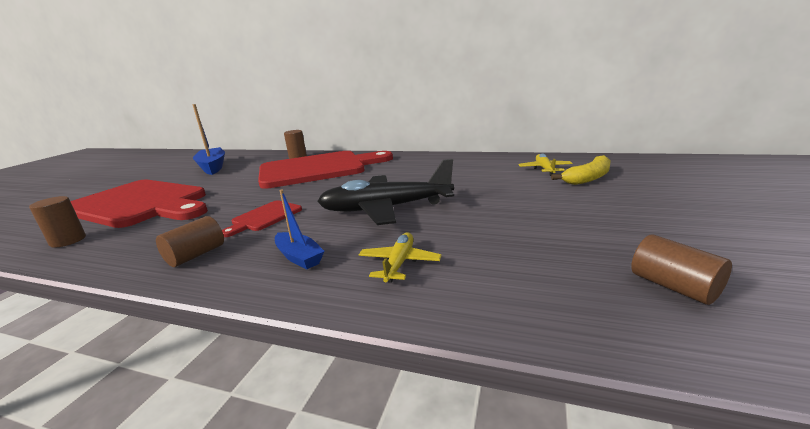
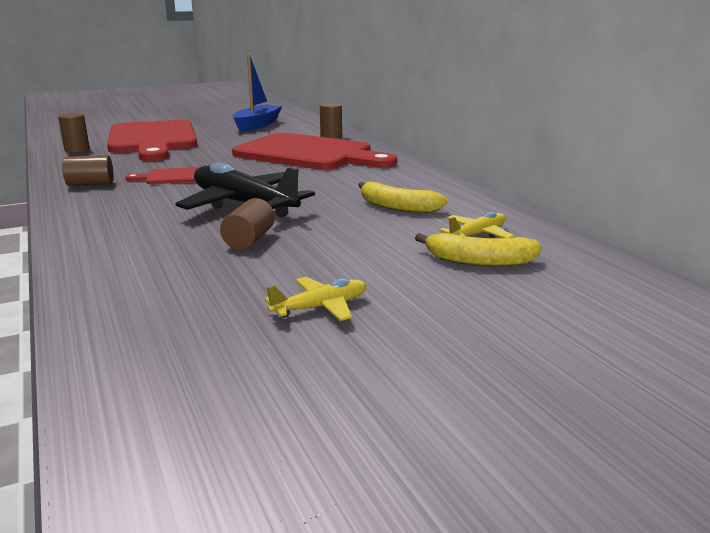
camera: 45 degrees right, 0 degrees up
(299, 257) = (117, 209): blue boat -> none
(399, 263) = (139, 238): yellow plane -> yellow plane (321, 307)
(470, 173) = (397, 207): none -> yellow banana
(673, 287) = (200, 341): brown cylinder -> brown cylinder (249, 240)

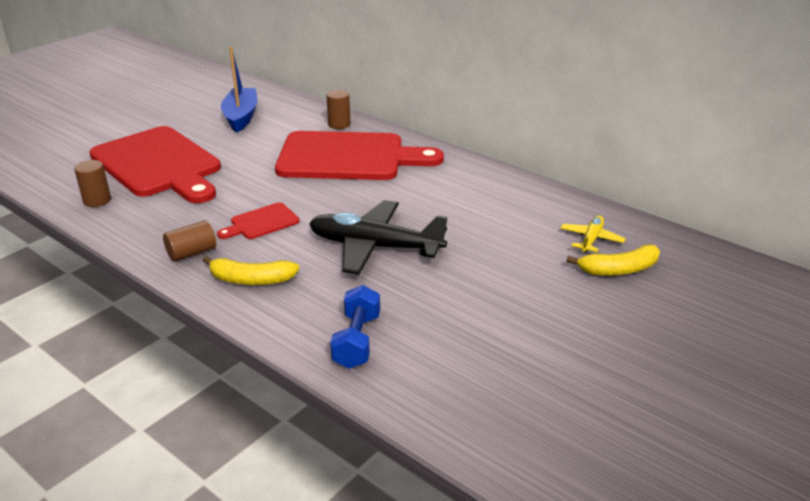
camera: 25 degrees left, 10 degrees up
(124, 257) = (357, 341): none -> blue dumbbell
(249, 240) = (432, 292): brown cylinder -> none
(321, 307) = (564, 349): yellow plane -> none
(397, 207) = (503, 219): yellow banana -> yellow banana (251, 280)

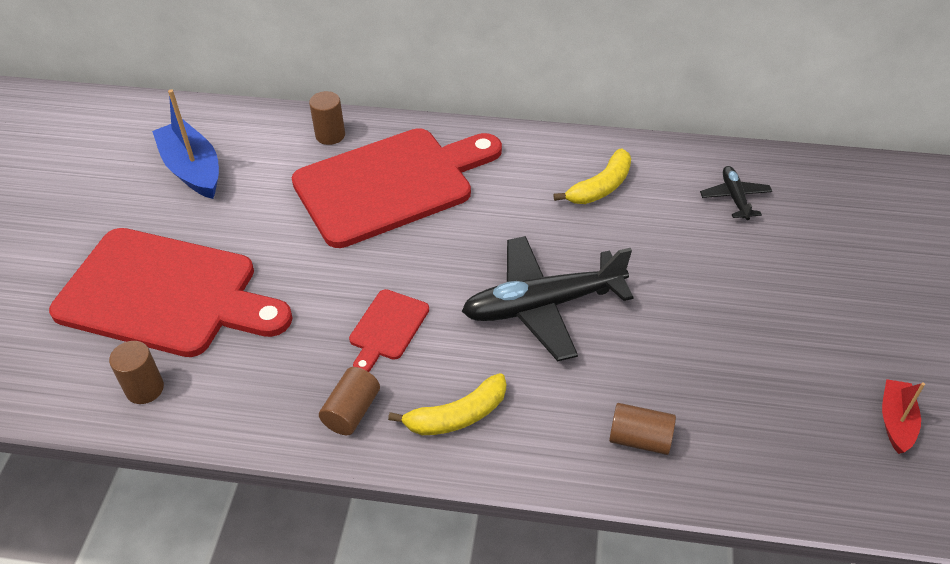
camera: 30 degrees left, 15 degrees up
(357, 341) = (640, 439): blue dumbbell -> brown cylinder
(577, 416) = (896, 421): none -> red boat
(591, 239) = (734, 197): yellow plane -> black plane
(619, 269) = (789, 226): yellow banana -> yellow banana (600, 187)

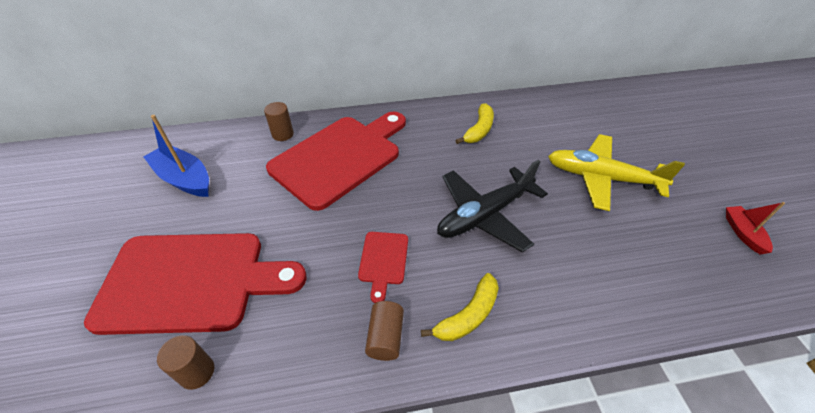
camera: 20 degrees left, 0 degrees up
(640, 439) = (603, 293): brown cylinder -> none
(734, 197) = (561, 119): black plane -> none
(738, 297) = (601, 178): none -> yellow plane

